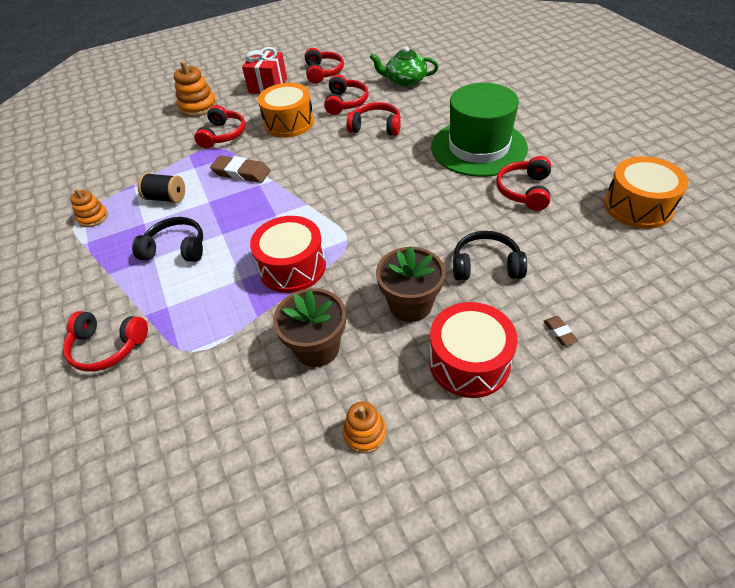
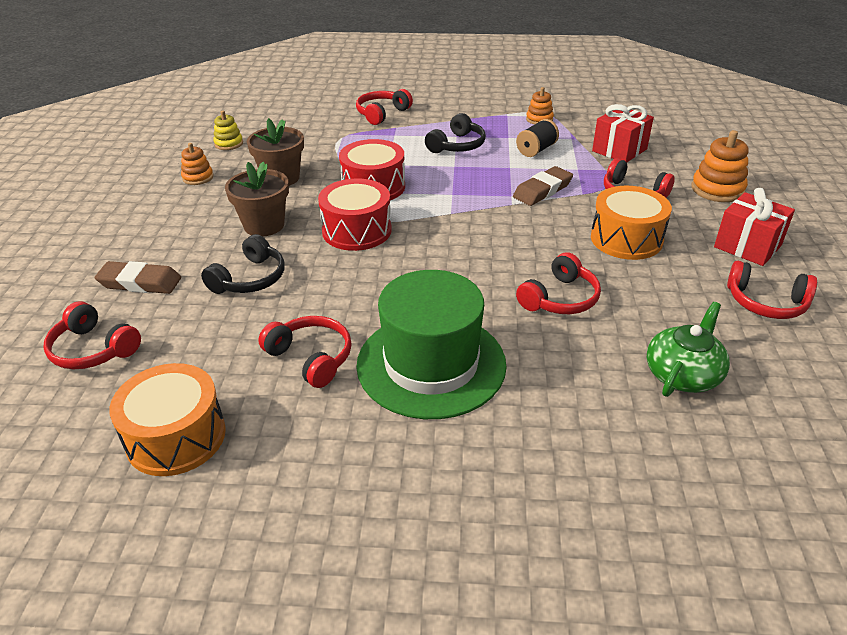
camera: 115 degrees right, 10 degrees down
(149, 157) = (619, 150): none -> red gift
(260, 467) = (229, 144): none -> yellow stacking toy
(345, 102) = (649, 295): red headphones -> red headphones (93, 349)
(469, 362) = (182, 231): red drum -> red drum (356, 231)
(559, 332) = (140, 282): brown eraser -> brown eraser, size x2.07

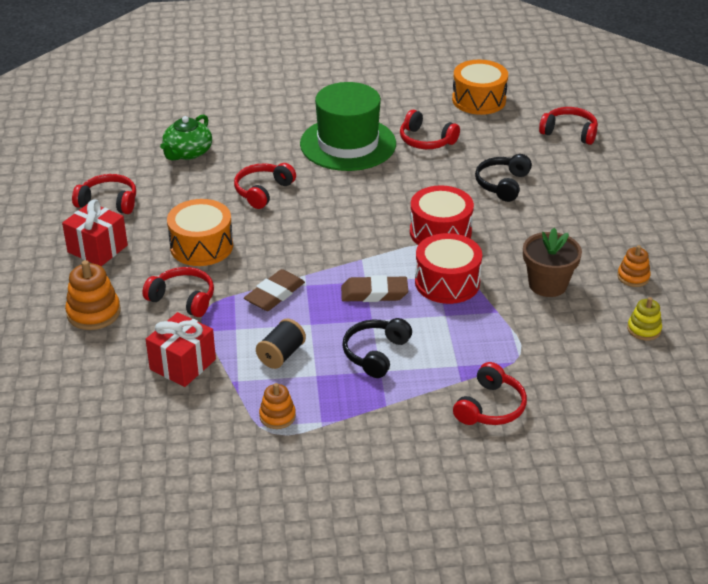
camera: 170 degrees right, 0 degrees up
(140, 282) = (583, 174): brown eraser -> brown eraser (374, 293)
(264, 225) = (525, 230): brown flower pot -> none

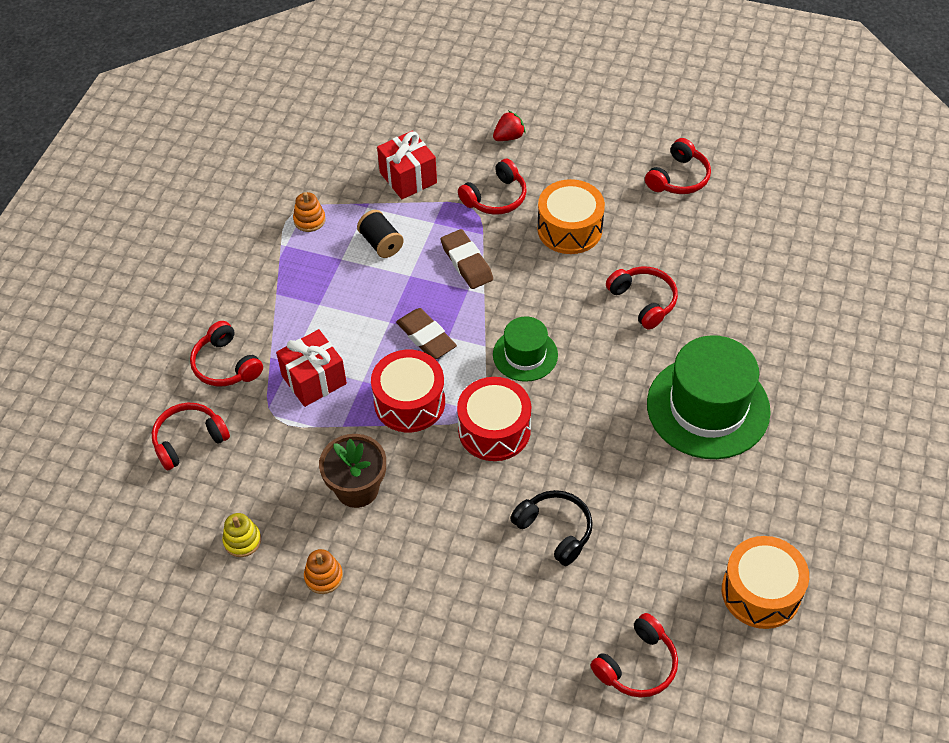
camera: 115 degrees right, 15 degrees up
(93, 313) = (509, 137): orange stacking toy -> red strawberry
(97, 249) = (603, 156): red gift -> red gift (314, 380)
(187, 152) = (748, 258): green teapot -> none
(357, 236) = (525, 355): none -> green hat
(374, 293) = (426, 337): brown eraser -> brown eraser turned 60 degrees counterclockwise
(375, 353) = (343, 308): black headphones -> none
(426, 140) = (684, 490): red headphones -> red headphones (189, 440)

